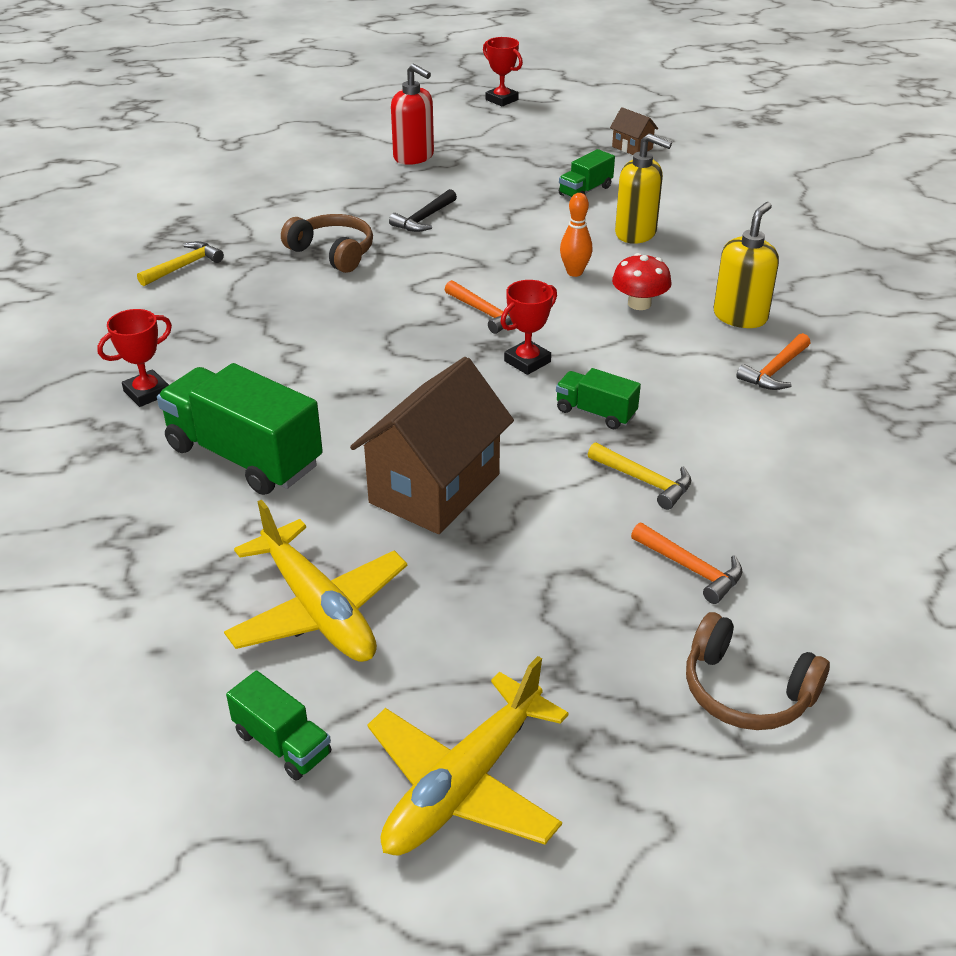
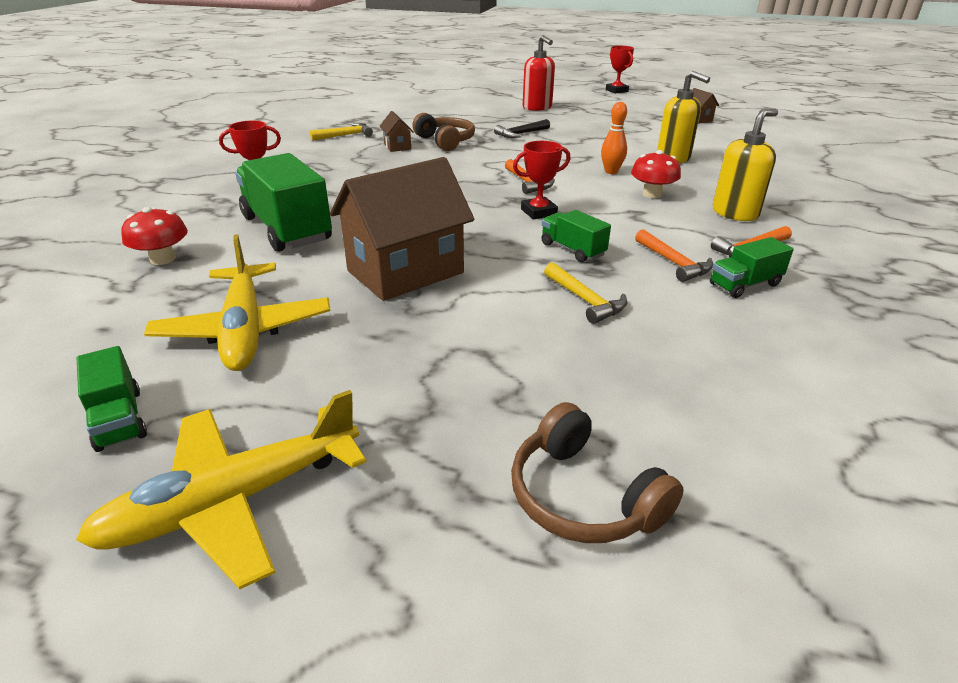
camera: 20 degrees right, 5 degrees down
(129, 539) = (163, 259): none -> red mushroom
(274, 276) = (397, 146): none -> brown house
(585, 191) = (648, 134): green truck -> green truck (745, 285)
(691, 569) = (588, 373): orange hammer -> orange hammer (673, 263)

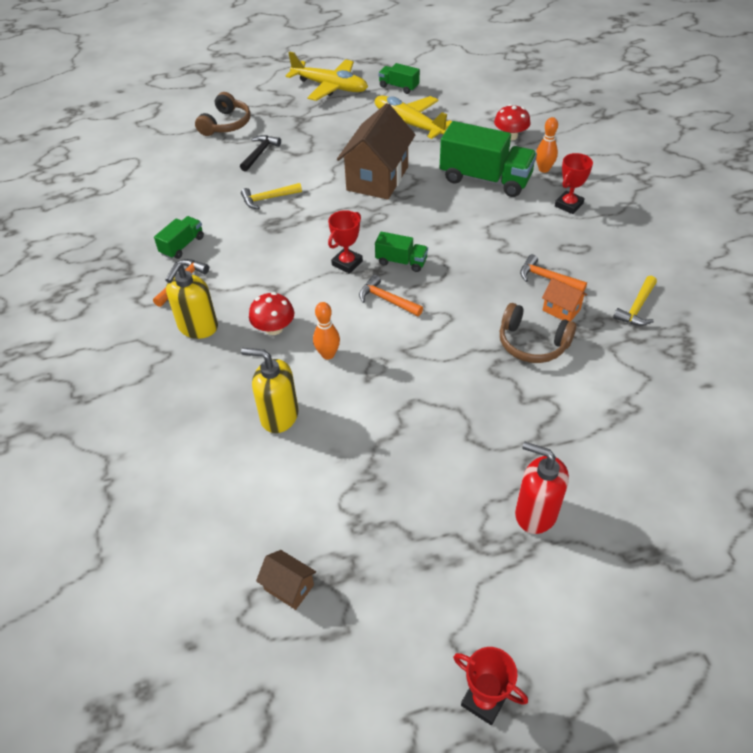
camera: 150 degrees right, 15 degrees up
(213, 217) = (544, 169): none -> orange bowling pin
(234, 501) = (330, 87): yellow plane -> yellow plane turned 90 degrees clockwise
(397, 146) = (561, 310): brown house -> orange house
(521, 134) = (477, 402): black hammer -> black hammer (260, 153)
(572, 250) = (298, 234): green truck -> green truck (401, 261)
(582, 496) = (226, 124): brown headphones -> brown headphones turned 90 degrees clockwise
(585, 300) = (268, 198): yellow hammer -> yellow hammer turned 45 degrees counterclockwise
(673, 263) = (230, 248): orange hammer -> orange hammer (547, 278)

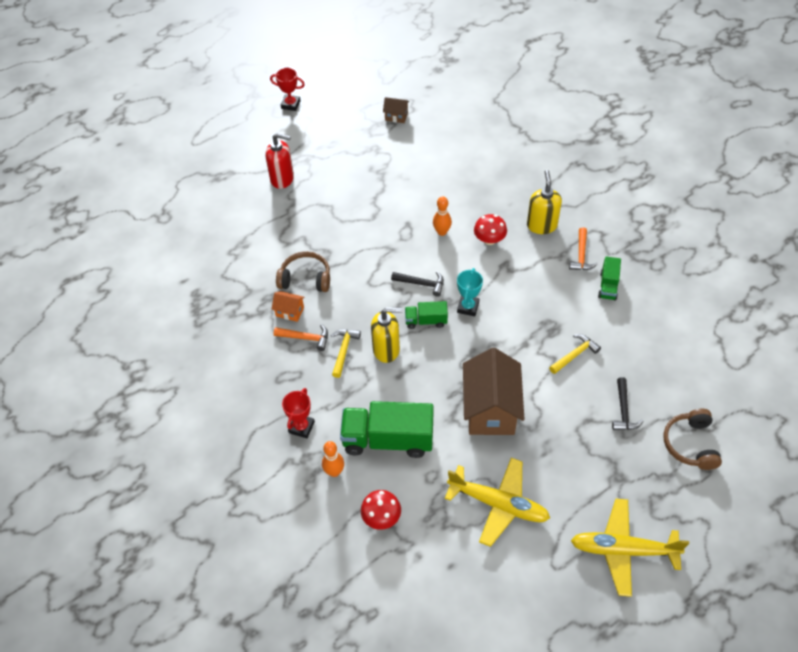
camera: 160 degrees right, 5 degrees up
(279, 416) = (450, 187): yellow soap dispenser -> yellow soap dispenser (386, 350)
(347, 263) = (468, 307): red trophy -> turquoise trophy
(387, 300) = (421, 284): orange hammer -> black hammer
(399, 87) = (542, 576): green truck -> none
(637, 307) = (233, 330): yellow hammer -> yellow hammer (344, 351)

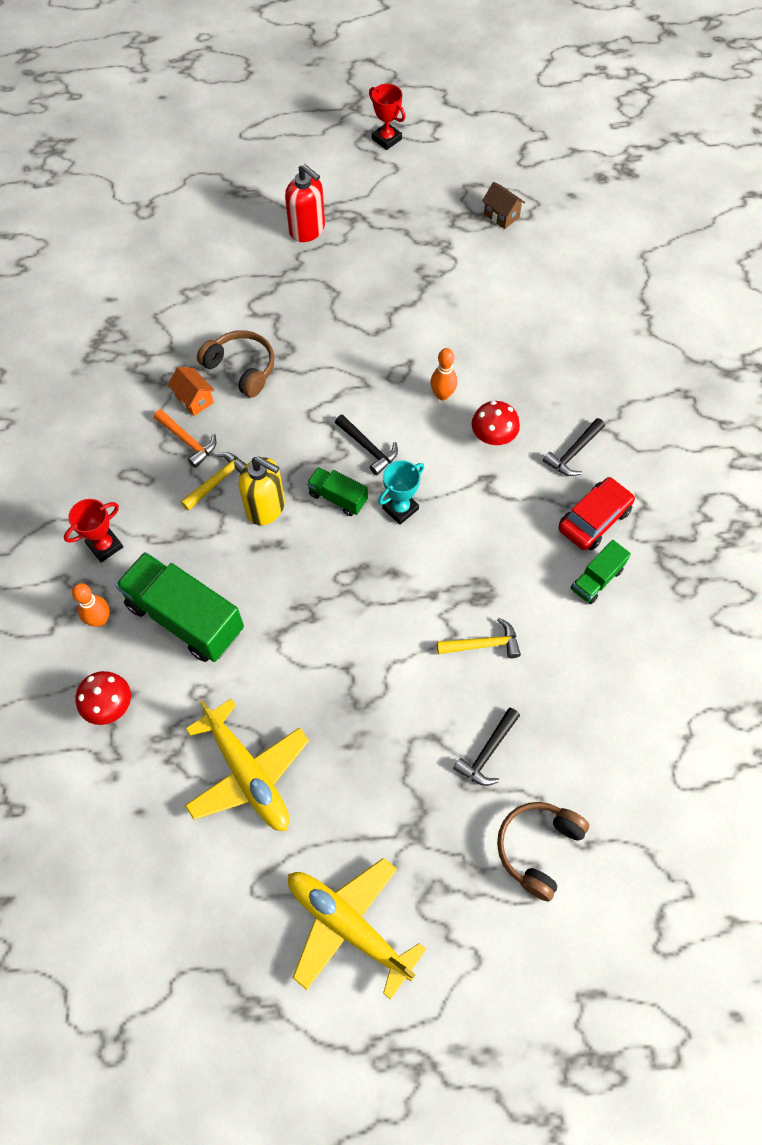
camera: 30 degrees right, 10 degrees up
(490, 409) = (328, 652): brown house -> none
(541, 225) = (573, 452): yellow soap dispenser -> black hammer
(581, 255) = (594, 519): orange hammer -> red car

